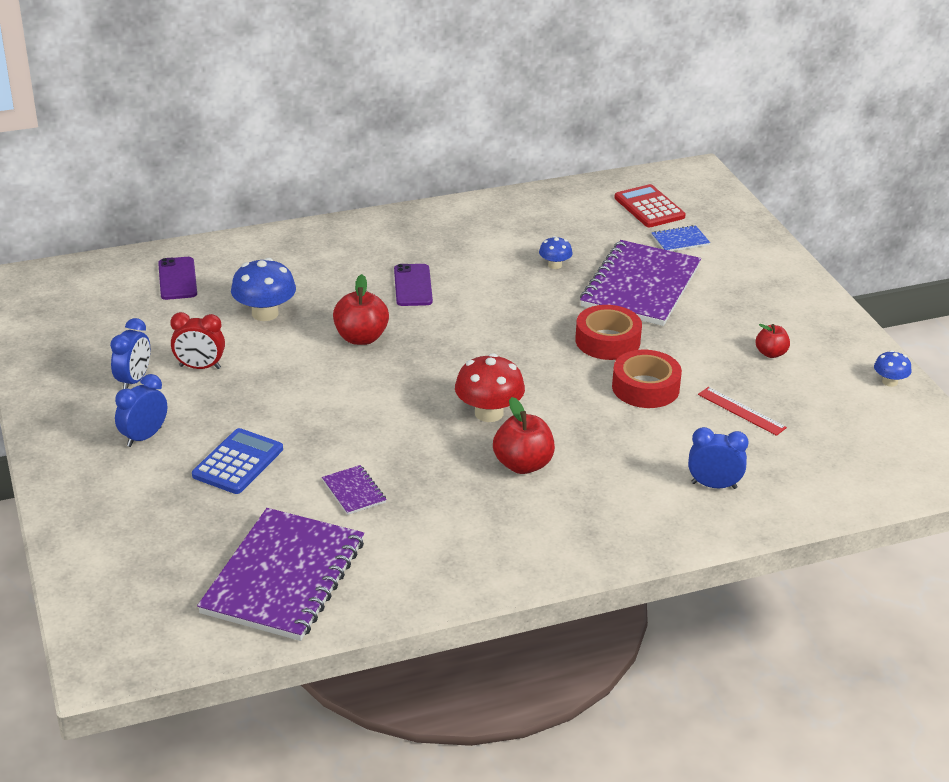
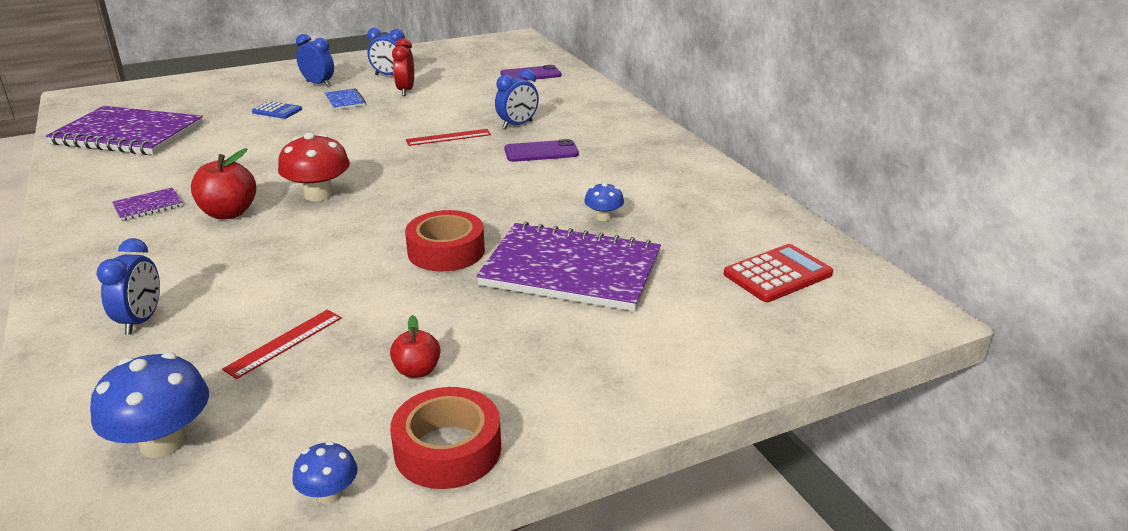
camera: 85 degrees right, 5 degrees down
(238, 462) = (277, 111): blue calculator -> blue calculator, size x0.64
(265, 313) = (484, 103): blue mushroom -> blue mushroom (163, 442)
(337, 295) = (517, 125): none -> blue clock
(354, 491) = (221, 149): purple notebook -> purple notebook (148, 206)
(361, 338) = (448, 137): red apple -> red ruler
(645, 387) = (348, 275): red tape -> red tape (448, 449)
(680, 240) = (699, 298): blue notebook -> blue notebook (345, 101)

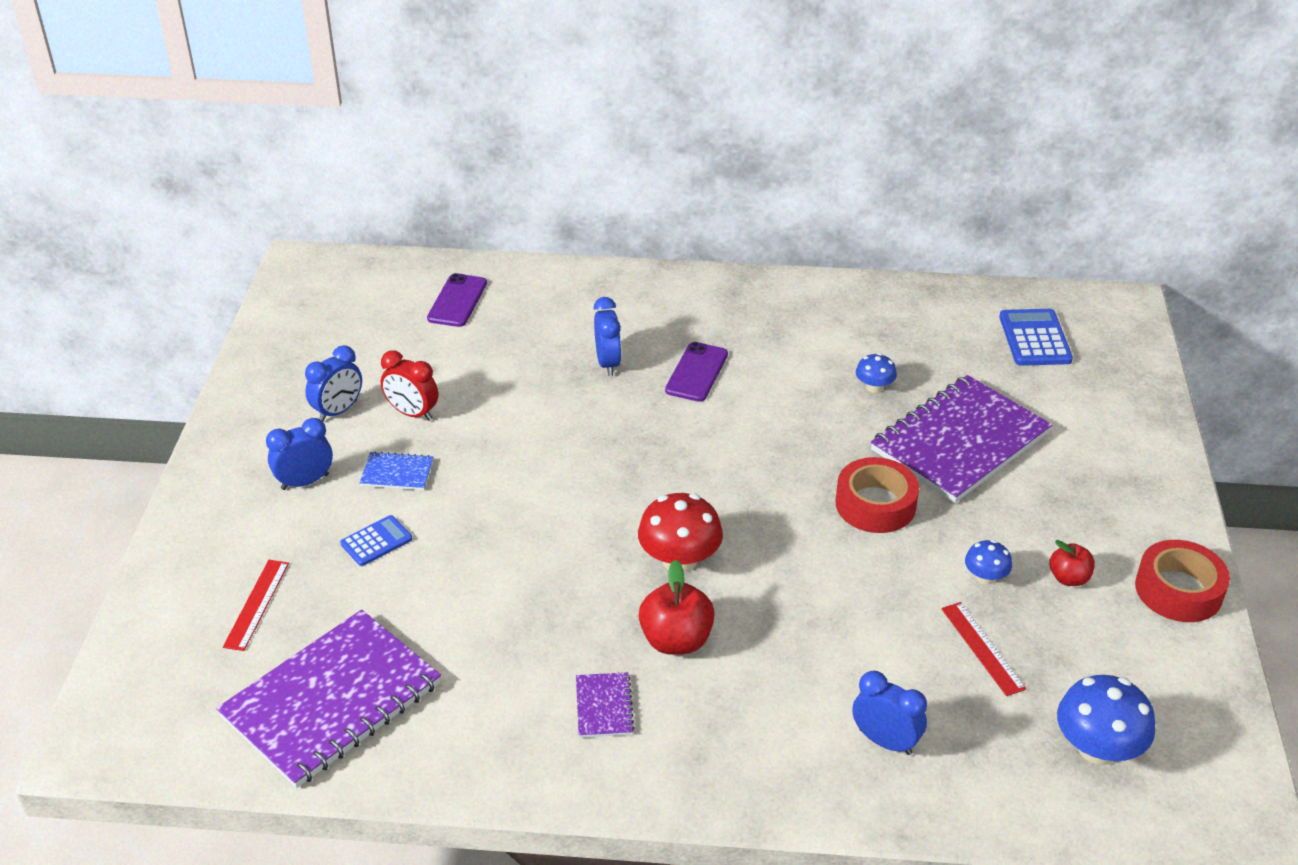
camera: 60 degrees left, 10 degrees up
(329, 494) = (1203, 664): blue mushroom -> blue mushroom (985, 577)
(448, 137) = (600, 423): red ruler -> red ruler (257, 604)
(777, 274) = (1034, 338): red calculator -> blue calculator

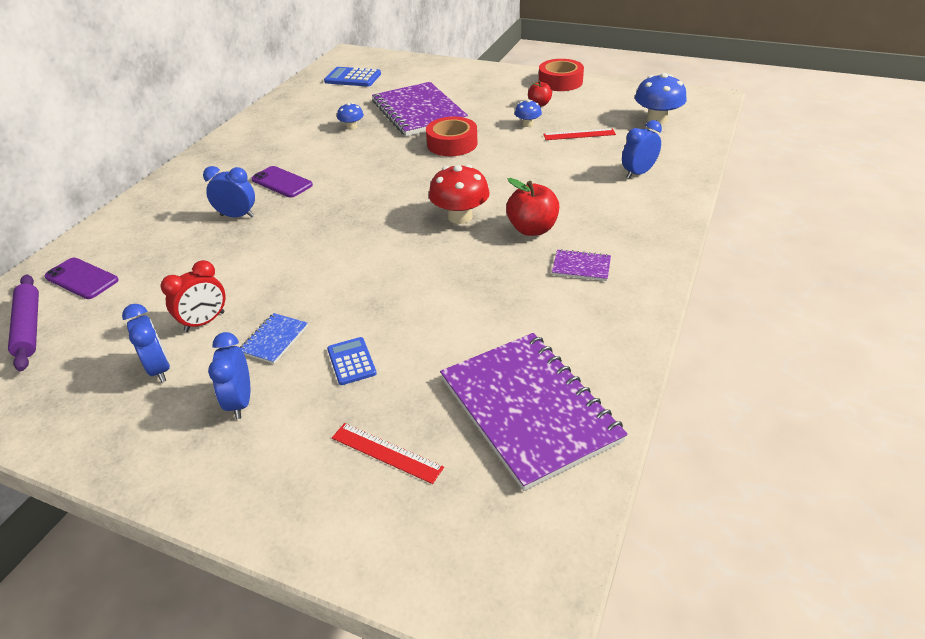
camera: 70 degrees left, 0 degrees up
(377, 303) = (29, 327): none -> purple rolling pin

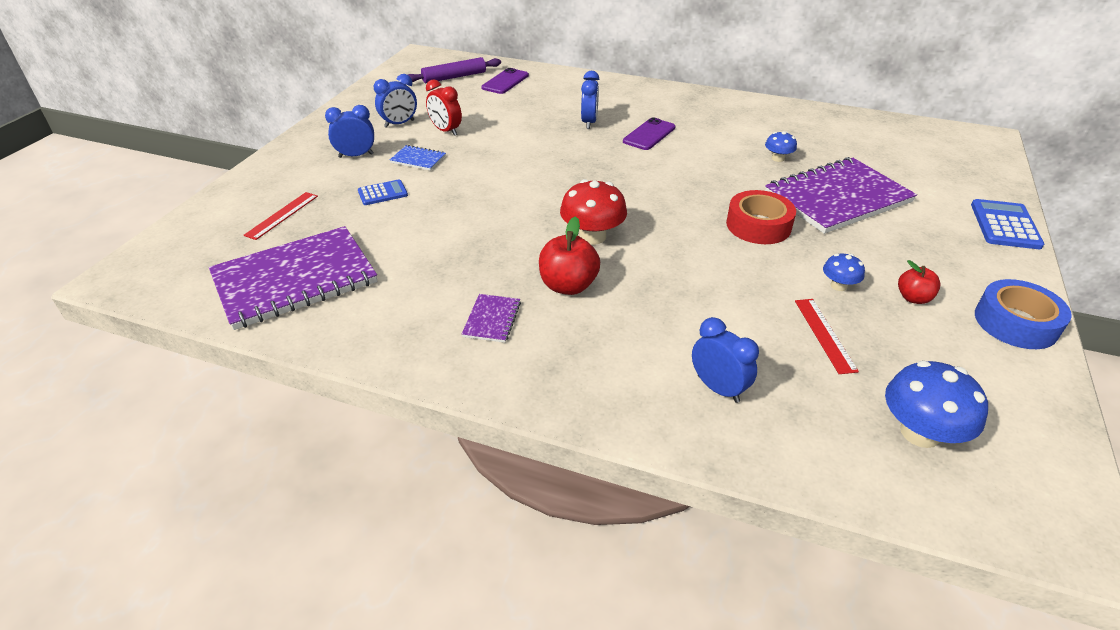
camera: 85 degrees right, 0 degrees up
(353, 78) = (911, 147): blue calculator -> blue calculator (1004, 225)
(560, 82) = (1015, 323): red tape -> blue tape

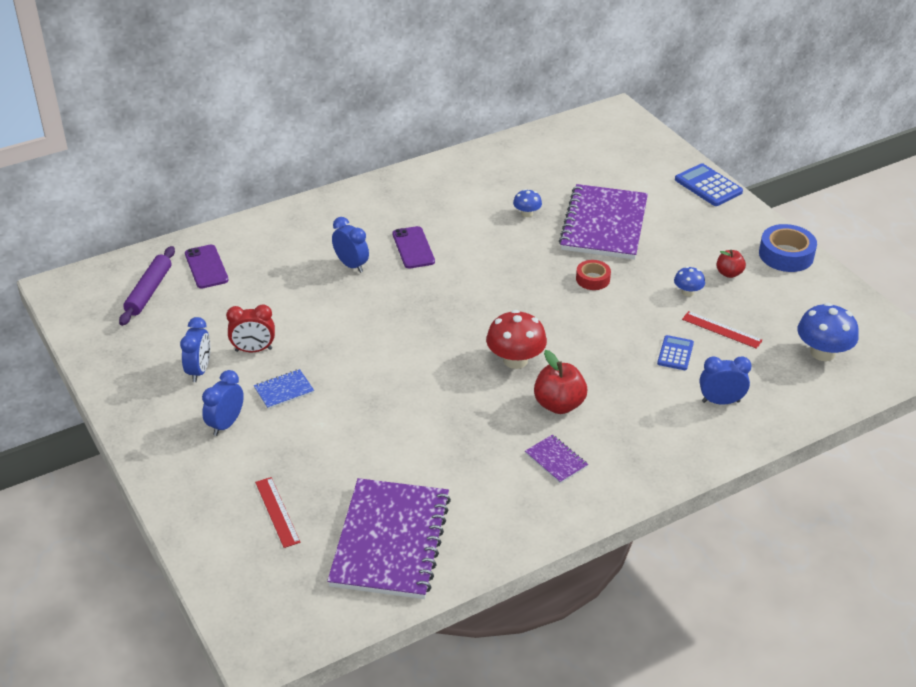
camera: 50 degrees left, 0 degrees up
(382, 193) = (316, 437): blue calculator -> blue calculator (675, 353)
(758, 225) = (592, 279): red tape -> red tape, size x0.61

